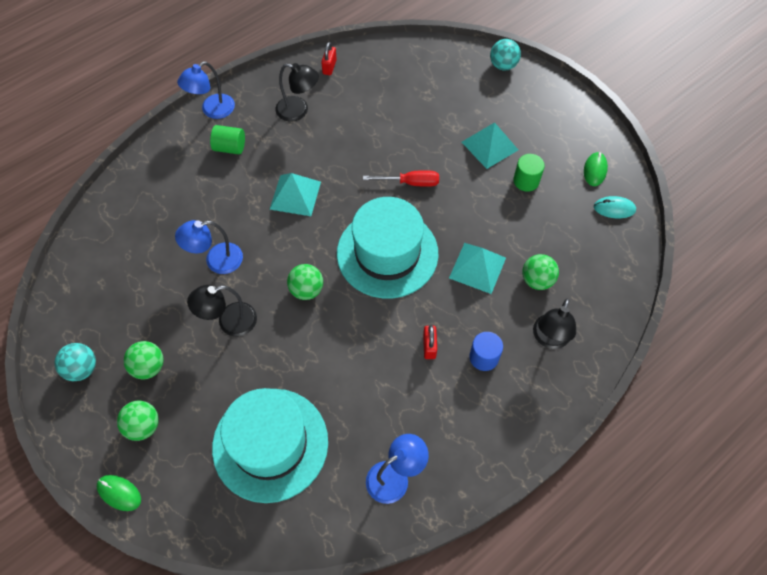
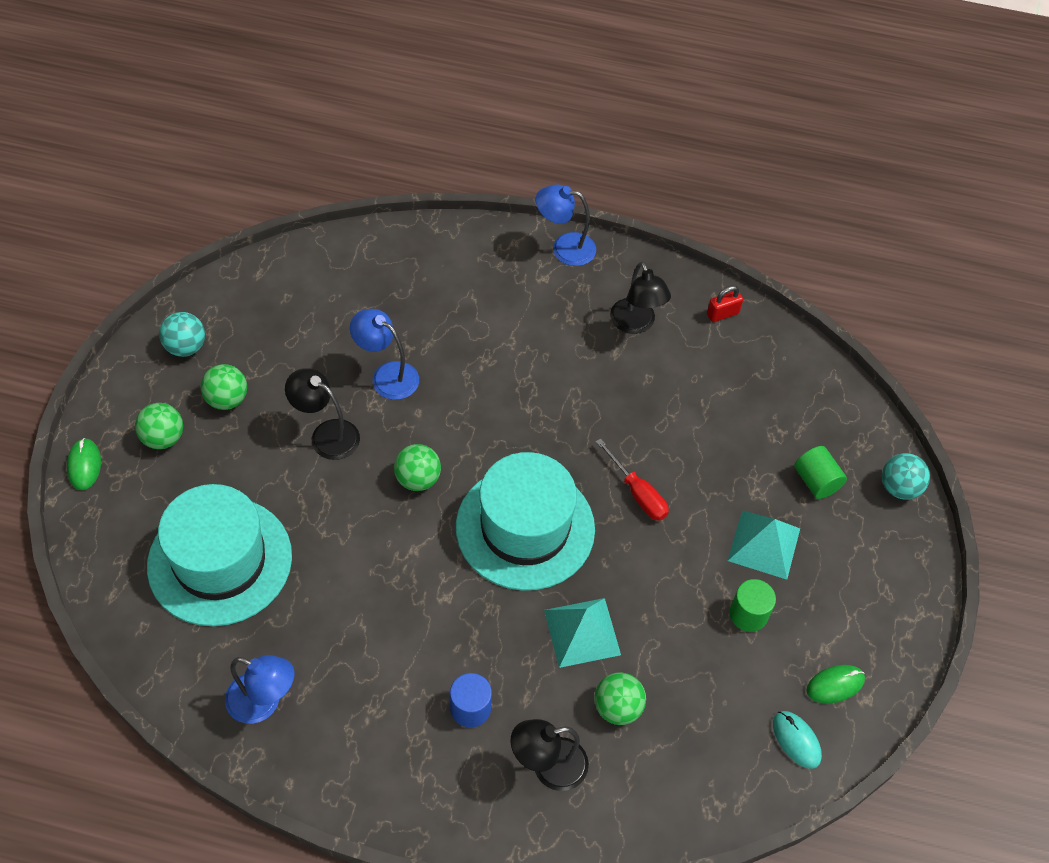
camera: 50 degrees right, 5 degrees down
(230, 147) = (532, 294): green cylinder -> green cylinder (816, 481)
(295, 195) = (525, 392): turquoise pyramid -> none
(429, 346) = (441, 643): red padlock -> none

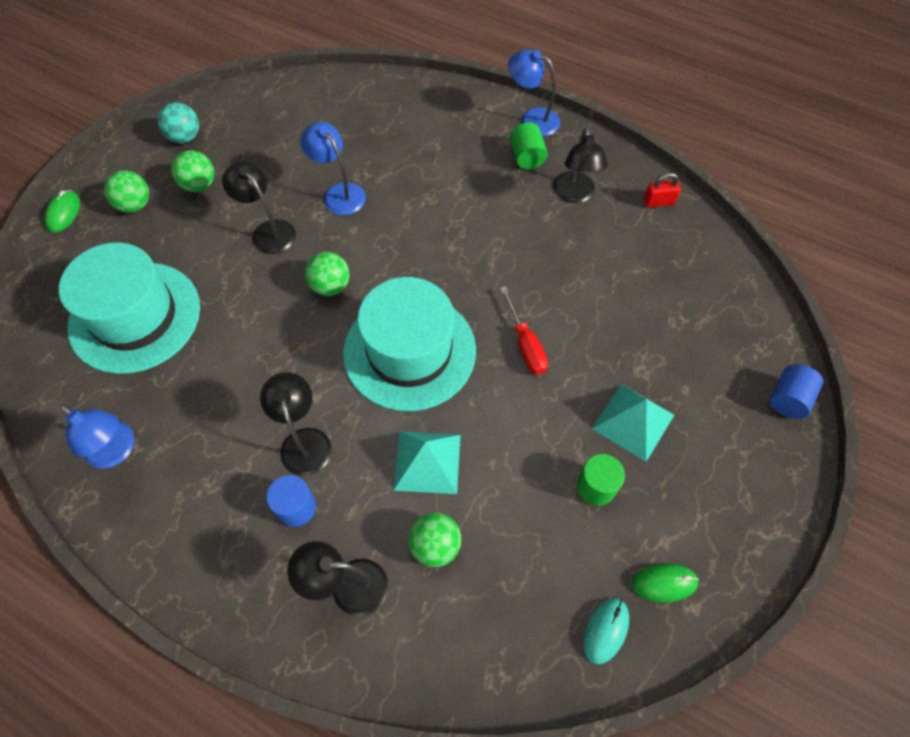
camera: 20 degrees right, 5 degrees up
(453, 643) = (304, 441): none -> black lamp
(796, 740) = (605, 630): turquoise mouse -> turquoise mouse turned 45 degrees clockwise
(816, 481) = (704, 373): green cylinder -> green cylinder (527, 157)
(899, 487) = (788, 399): turquoise ball -> blue cylinder

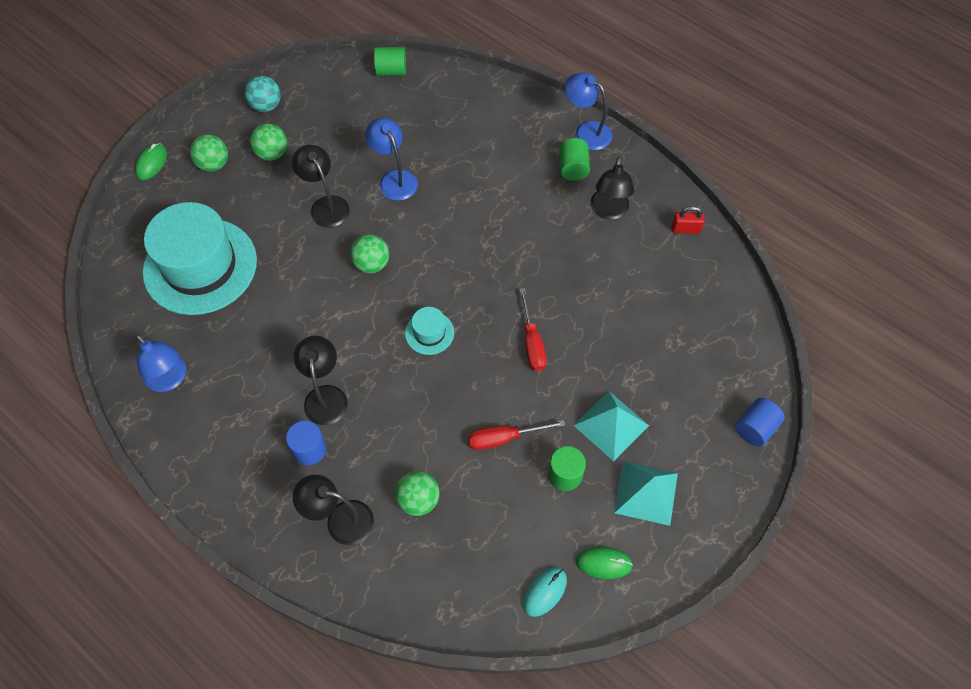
camera: 10 degrees right, 0 degrees up
(315, 86) = (391, 71): none -> green cylinder
(409, 351) = (429, 333): turquoise hat -> turquoise hat, size x0.42
(427, 462) = (425, 430): turquoise pyramid -> turquoise pyramid (646, 492)
(518, 456) = (504, 438): none -> red screwdriver

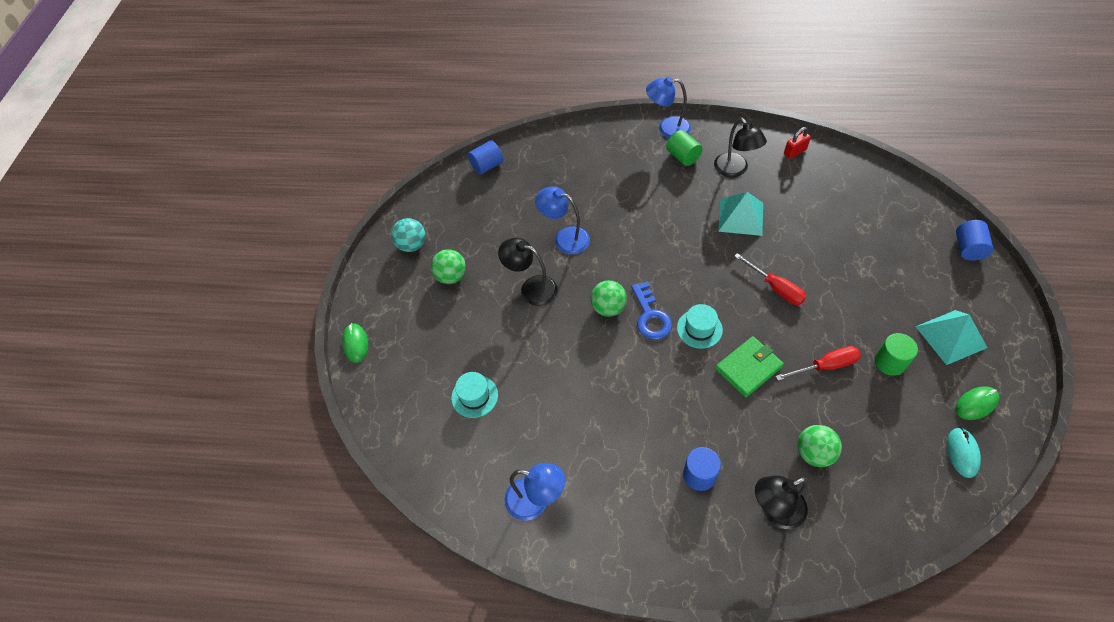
camera: 30 degrees left, 5 degrees down
(200, 266) = (474, 396): turquoise hat -> turquoise hat, size x0.42
(213, 164) = (410, 313): green ball -> none
(325, 396) = (670, 426): black lamp -> none
(391, 71) = (487, 166): green cylinder -> blue cylinder
(399, 294) = (650, 316): none -> blue key
(436, 394) = (748, 368): none -> green wallet
(504, 438) = (825, 366): red screwdriver -> red screwdriver turned 150 degrees counterclockwise
(611, 425) = (883, 308): turquoise pyramid -> turquoise pyramid (741, 217)

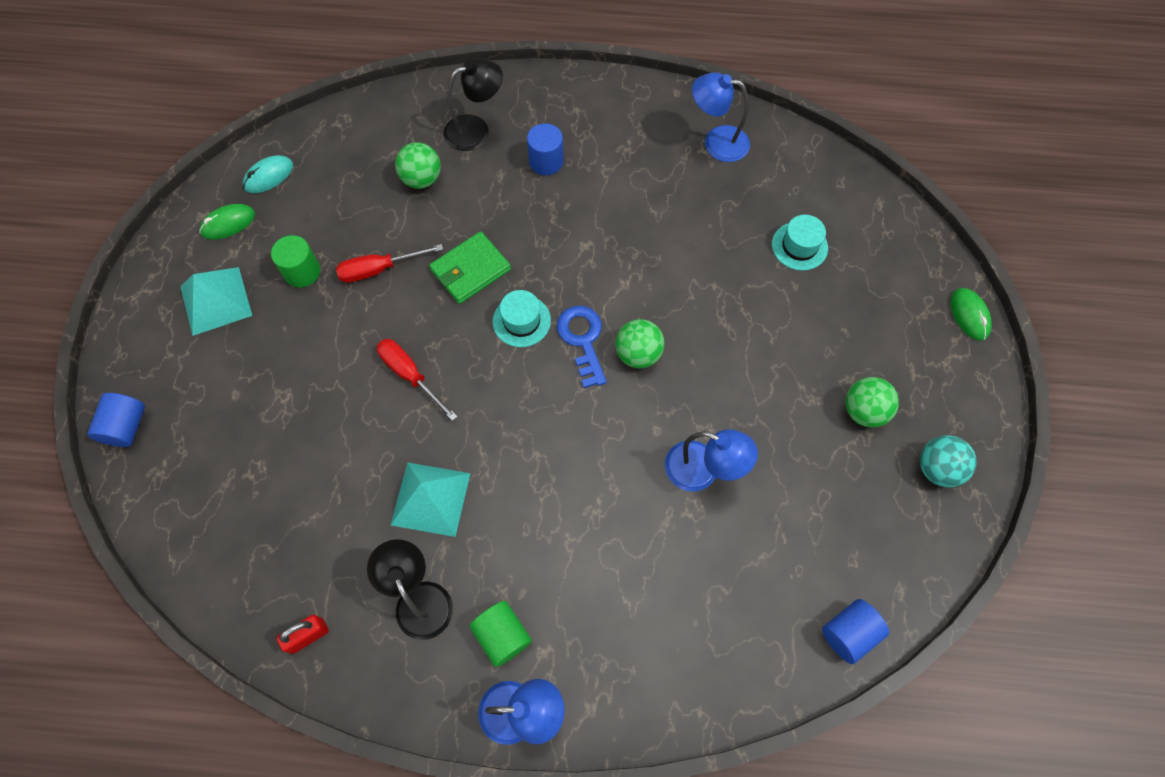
camera: 175 degrees right, 10 degrees up
(531, 288) = (745, 388): black lamp -> none
(962, 453) = (268, 176): turquoise mouse -> turquoise mouse turned 45 degrees clockwise

